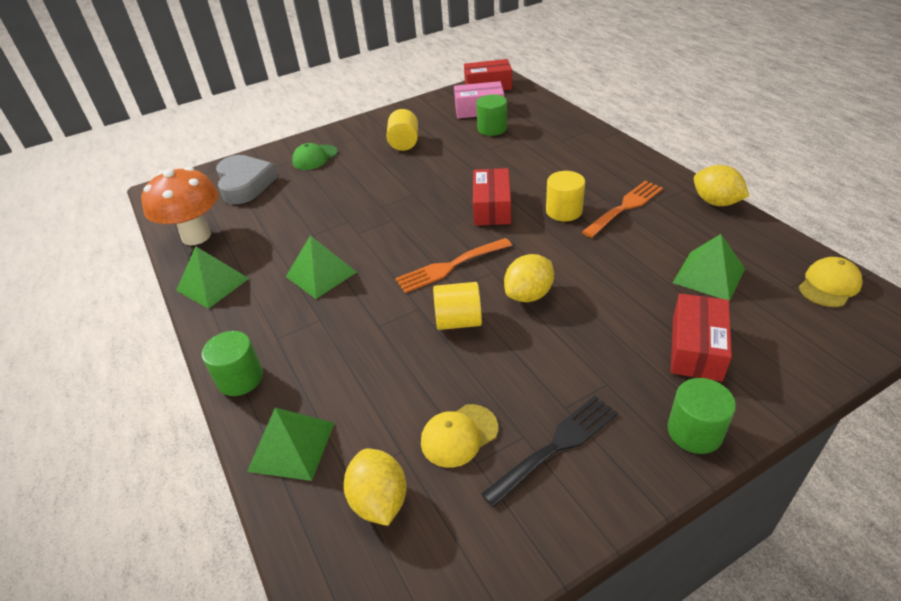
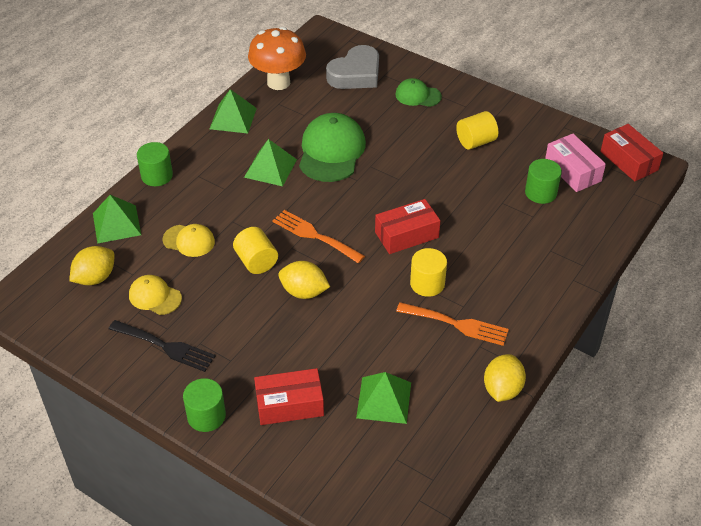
camera: 60 degrees right, 5 degrees up
(337, 225) = (331, 151): none -> green cap
(829, 285) = (411, 485): yellow cap -> yellow cap (189, 241)

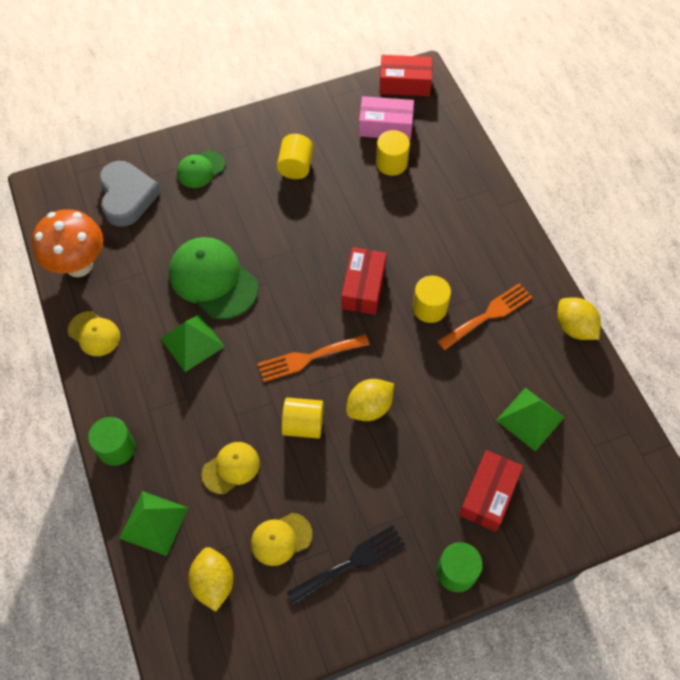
camera: 55 degrees left, 15 degrees up
(233, 118) = (94, 334): green pyramid -> yellow cap
(540, 192) = (391, 163): green cylinder -> yellow cylinder

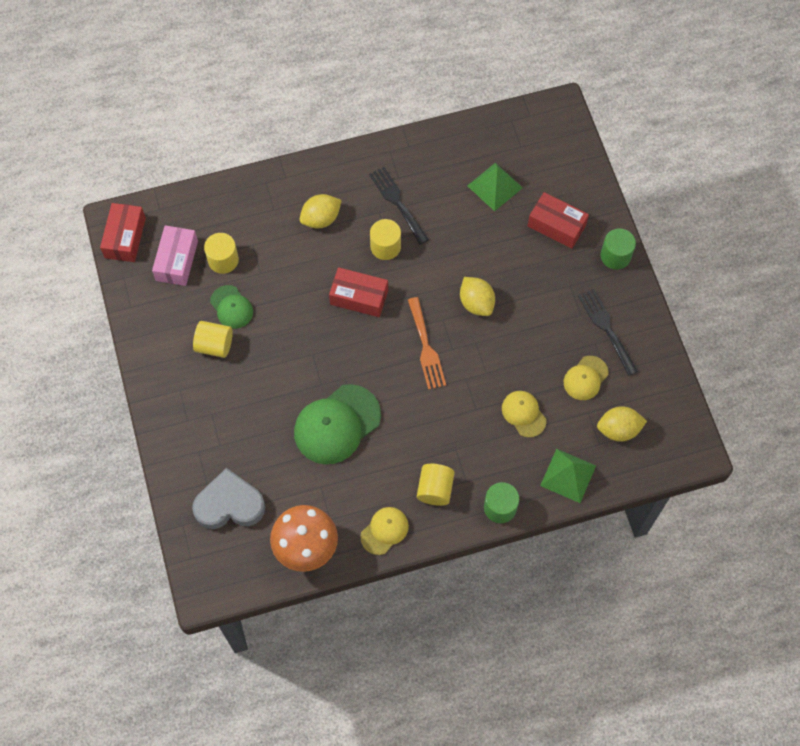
camera: 85 degrees left, 5 degrees up
(192, 342) = (401, 444): green pyramid -> none
(201, 169) = (205, 434): green cap -> green cap (231, 307)
(281, 539) = (585, 378): yellow cap -> yellow cap turned 60 degrees clockwise
(303, 424) = (488, 355): yellow cylinder -> yellow cylinder (435, 489)
(488, 315) = (397, 202): orange fork -> black fork
(574, 327) = (415, 141): yellow lemon -> yellow lemon (321, 219)

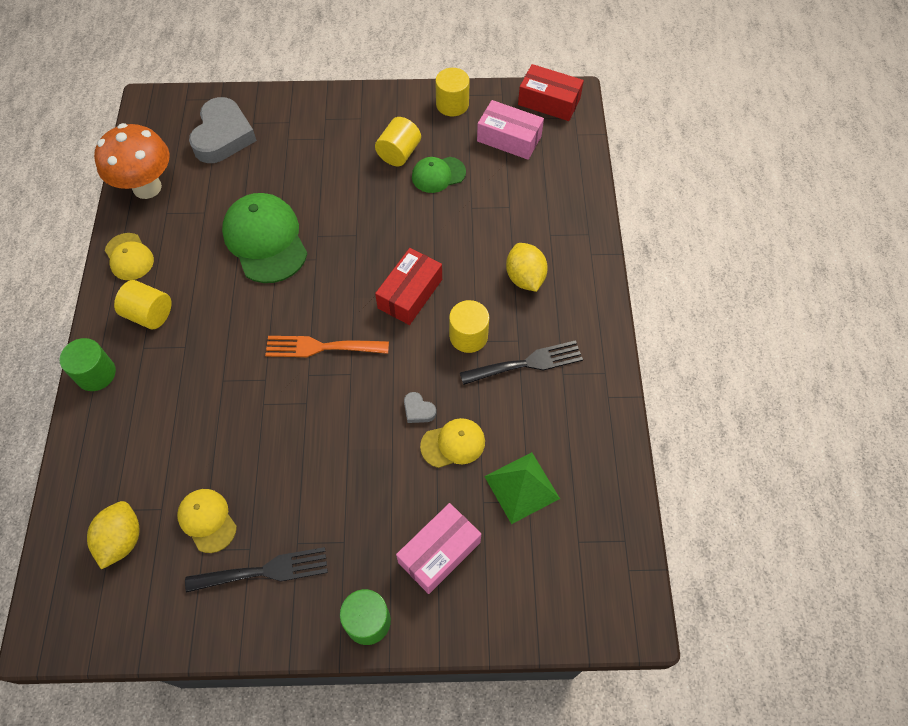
camera: 105 degrees right, 5 degrees down
(223, 260) = (498, 177): yellow cylinder -> yellow cylinder (452, 104)
(458, 265) = (418, 410): none -> grey heart
(476, 303) = (358, 417): yellow lemon -> none
(523, 414) = (193, 431): yellow cap -> yellow cap (453, 444)
(556, 226) = (439, 552): red box -> pink box
(568, 475) = (95, 459): green pyramid -> none

